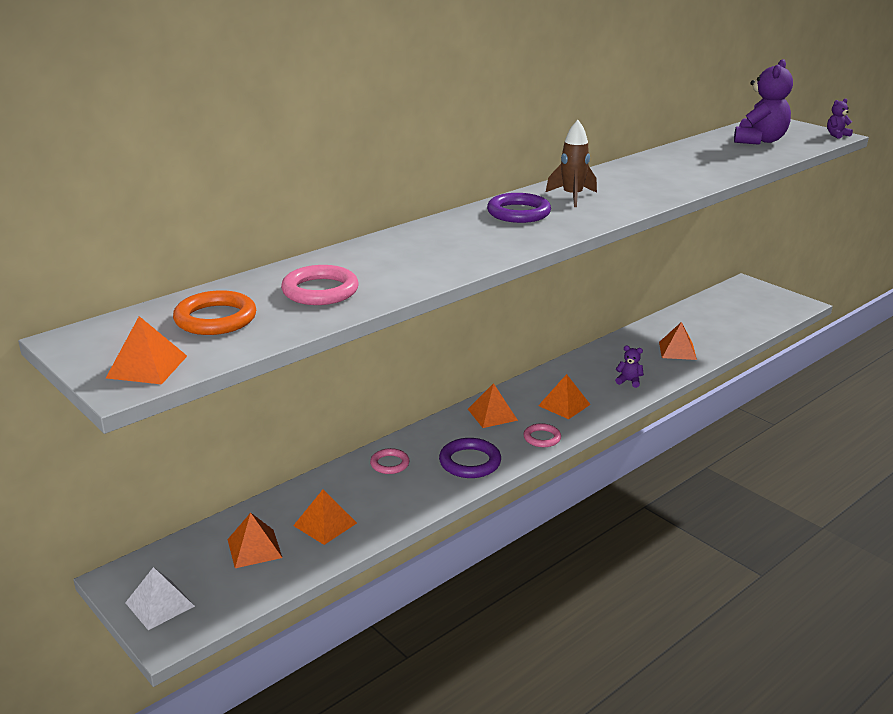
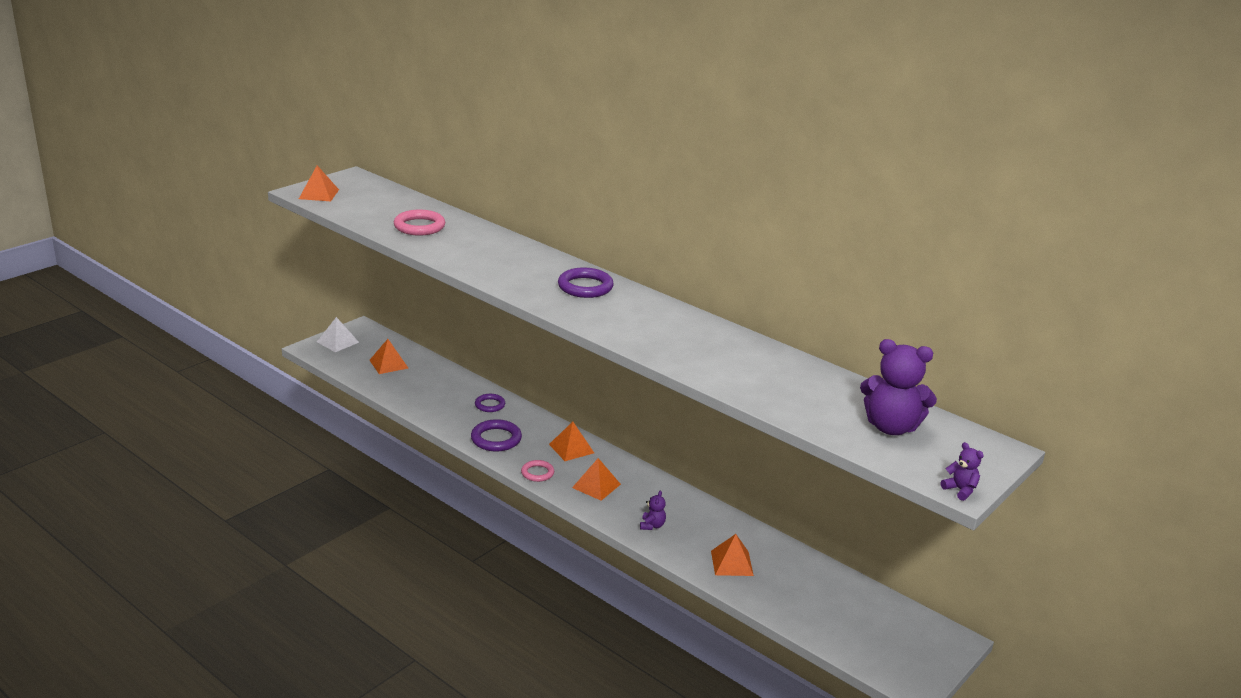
camera: 80 degrees right, 0 degrees up
(215, 319) = (378, 203): orange ring -> none
(325, 524) = (414, 385): orange pyramid -> none
(389, 464) = (490, 405): pink ring -> purple ring
(572, 197) = (635, 310): brown rocket -> none

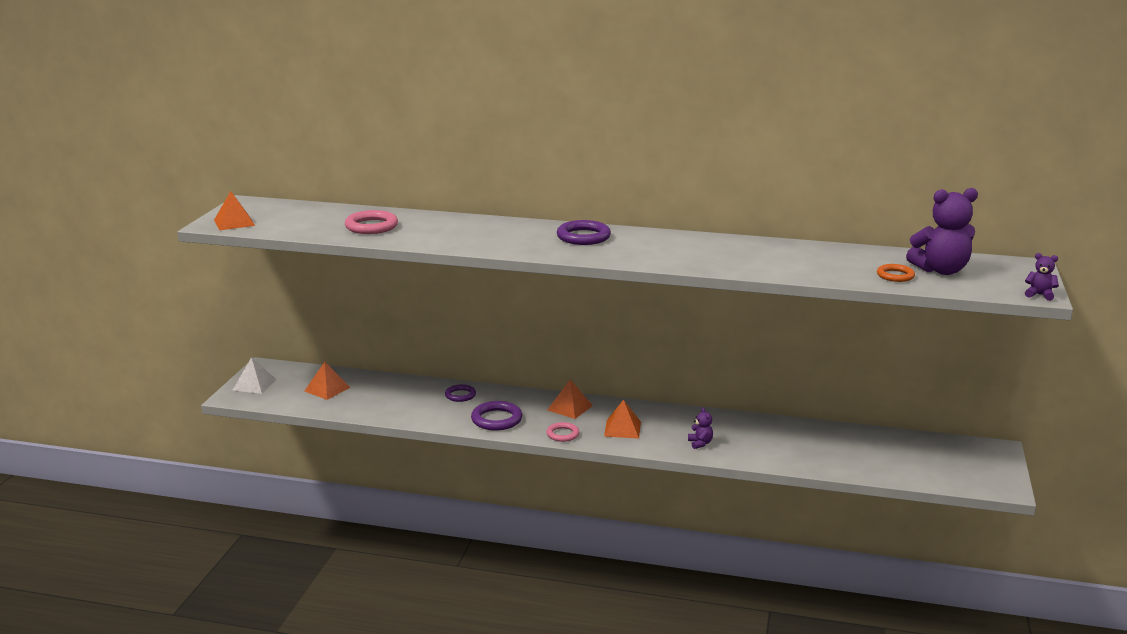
camera: 25 degrees left, 5 degrees down
(732, 563) = (790, 450): orange pyramid -> none
(831, 418) = (895, 276): none -> orange ring

